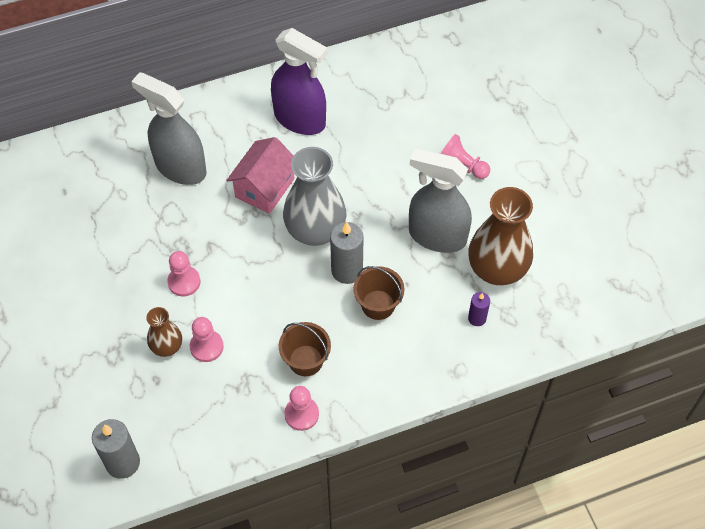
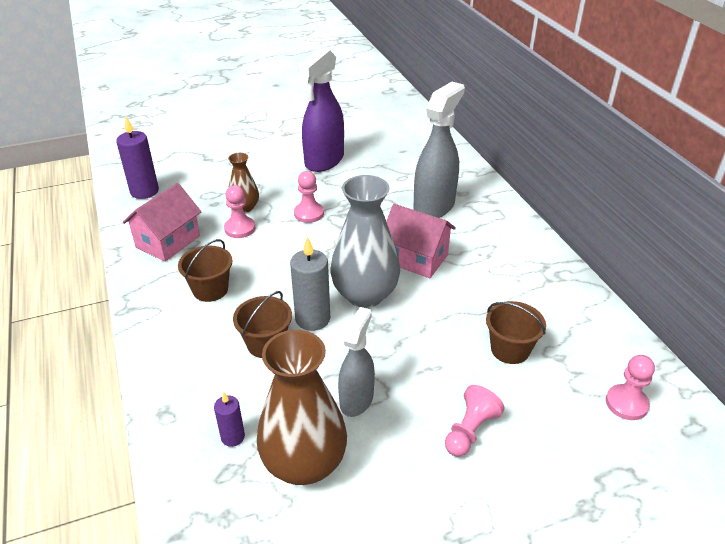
camera: 90 degrees right, 20 degrees down
(123, 462) = (144, 191): grey candle -> purple candle
(226, 415) = (168, 241): none -> pink house
(300, 119) = (510, 281): purple spray bottle -> purple spray bottle (324, 161)
(301, 414) = (152, 288): pink pawn -> pink pawn (626, 403)
(382, 130) = (510, 349): none -> brown bucket
(437, 236) = (356, 399): grey spray bottle -> grey spray bottle, size x0.63

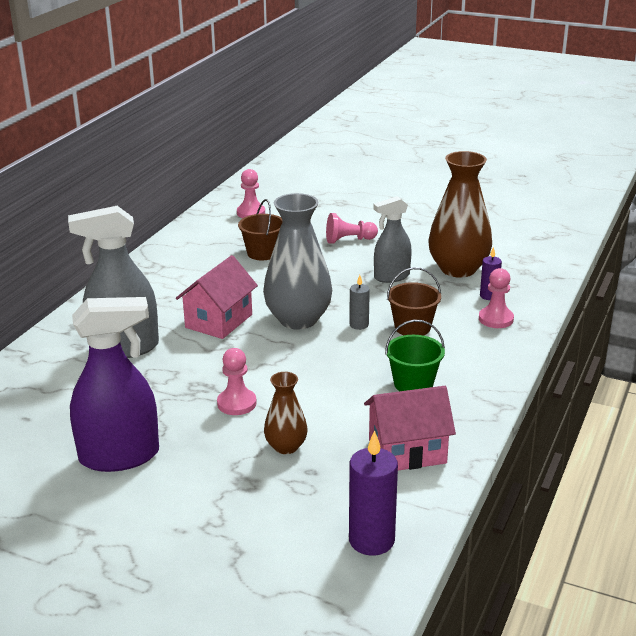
camera: 135 degrees left, 10 degrees down
(210, 289) = (413, 384): brown bucket -> green bucket
(240, 228) = (321, 425): pink pawn -> pink pawn (496, 319)
(312, 319) = (359, 325): grey candle -> grey candle, size x0.57
(416, 258) = (219, 321): pink house -> pink house turned 45 degrees clockwise

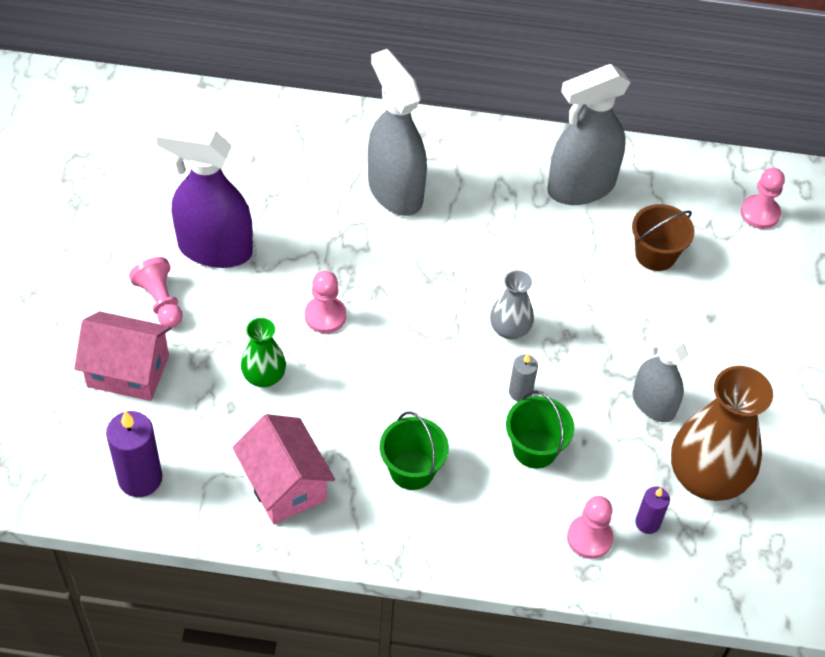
camera: 70 degrees right, 25 degrees up
(120, 456) = (214, 249): purple spray bottle -> purple spray bottle turned 135 degrees clockwise
(181, 269) = (580, 187): none -> grey spray bottle
(219, 321) = (478, 256): pink house -> pink house (128, 371)
(286, 446) = (264, 376): brown vase -> green vase
(298, 319) = (510, 329): grey vase -> grey vase, size x0.53
(349, 240) = (733, 337): pink pawn -> pink pawn (160, 301)
(412, 327) = (535, 448): brown bucket -> green bucket

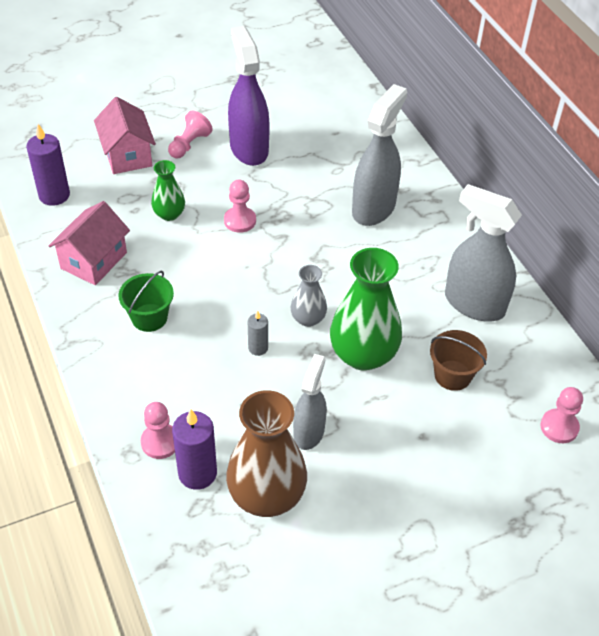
camera: 60 degrees right, 5 degrees down
(535, 448) = (215, 377): green bucket -> none
(586, 309) = (363, 355): none -> green vase
(647, 523) = (197, 473): purple candle -> purple candle, size x1.76

